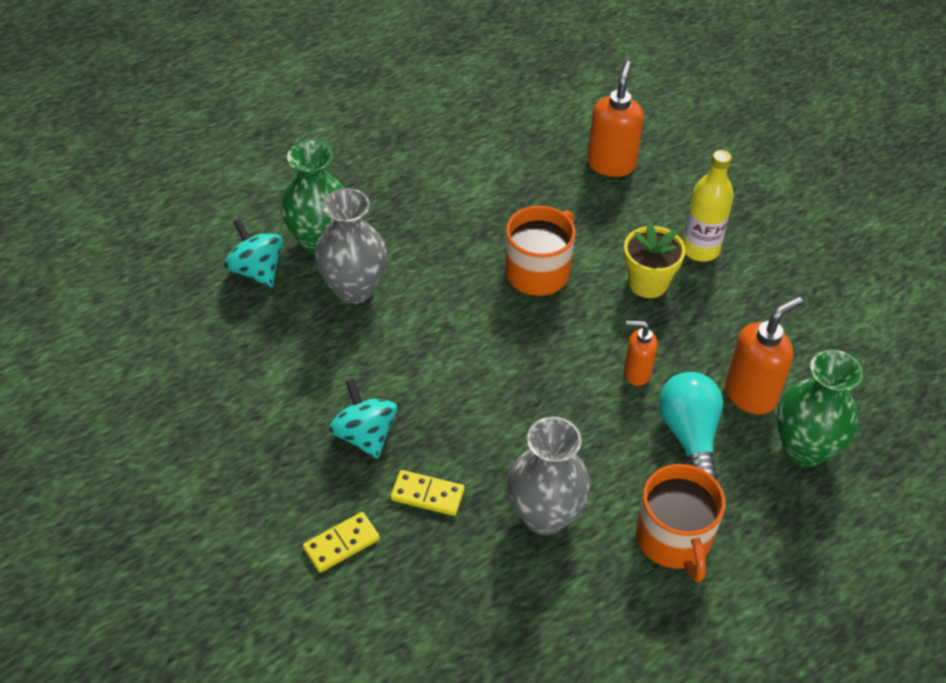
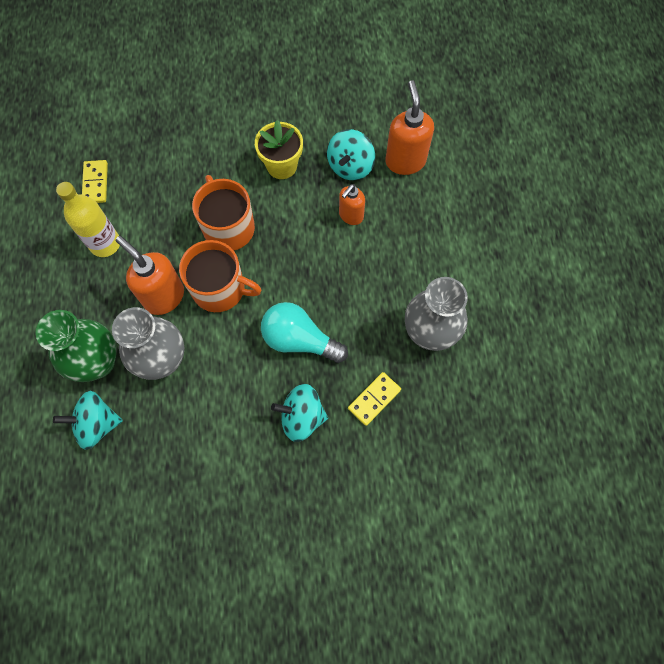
camera: 60 degrees left, 20 degrees up
(341, 544) = (383, 476): yellow domino -> yellow domino (95, 183)
(611, 164) = (160, 125): orange soap dispenser -> orange soap dispenser (164, 296)
(674, 539) = (485, 267): orange mug -> orange mug (220, 288)
(689, 435) = (416, 214): turquoise light bulb -> turquoise light bulb (299, 340)
(699, 344) = (350, 166): none -> turquoise spinning top
(700, 249) = (273, 118): yellow bottle -> yellow bottle (105, 244)
(804, 449) = (460, 157): green vase -> none

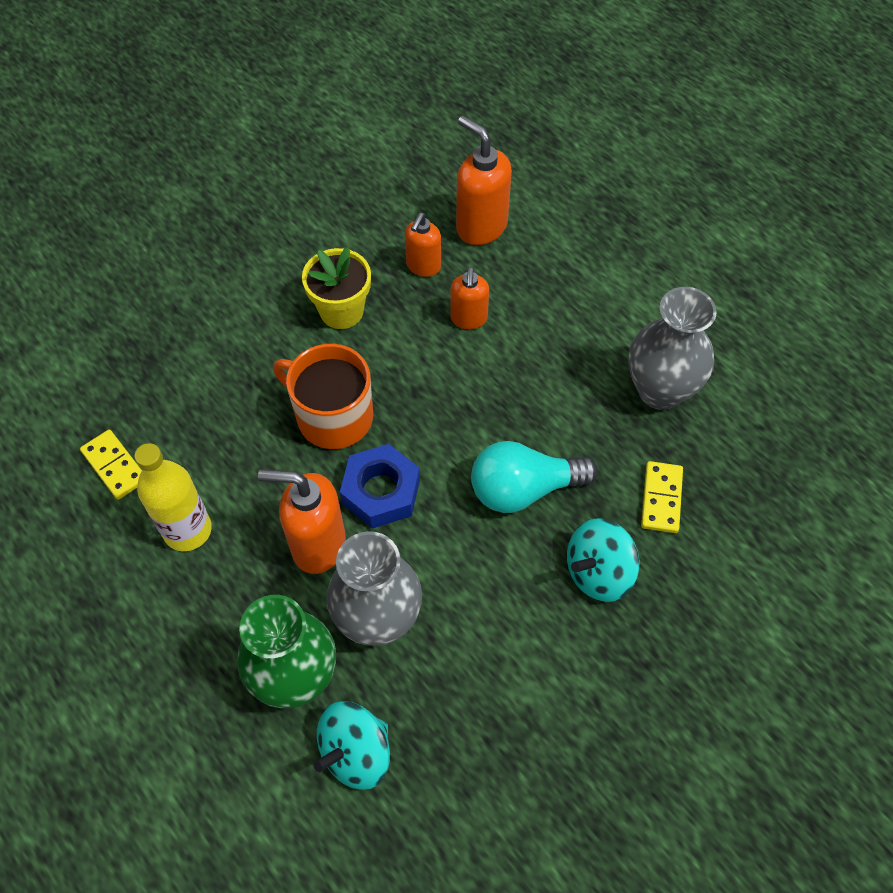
camera: 35 degrees left, 10 degrees down
(220, 288) = (381, 491): orange mug -> blue nut
(350, 166) = (423, 266): turquoise spinning top -> orange soap dispenser

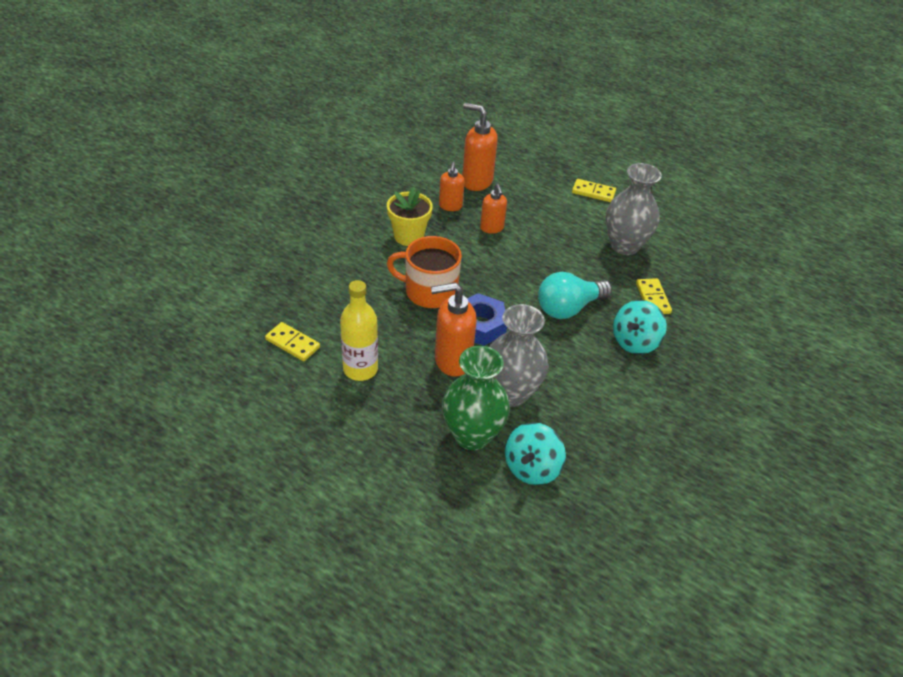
camera: 20 degrees left, 15 degrees down
(654, 278) = (593, 192): none -> yellow domino

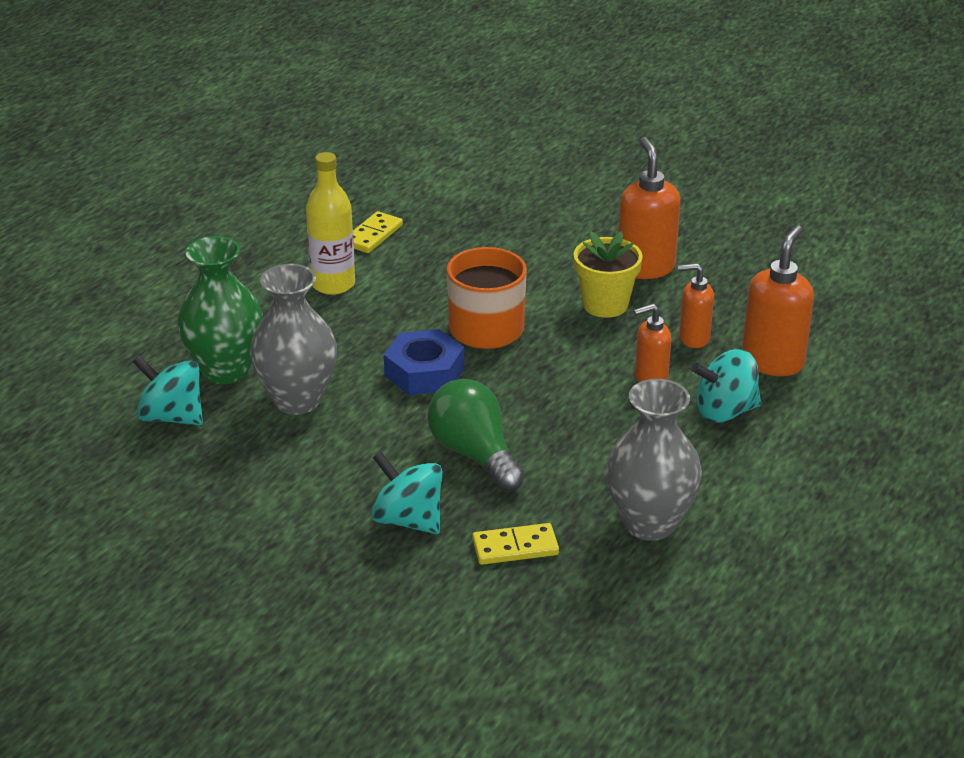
camera: 90 degrees right, 10 degrees down
(452, 361) = (353, 351): orange soap dispenser -> orange soap dispenser (645, 267)
(523, 205) = (725, 411): none -> turquoise spinning top
(568, 308) = (474, 454): turquoise light bulb -> green light bulb
(593, 192) = (798, 493): yellow domino -> none

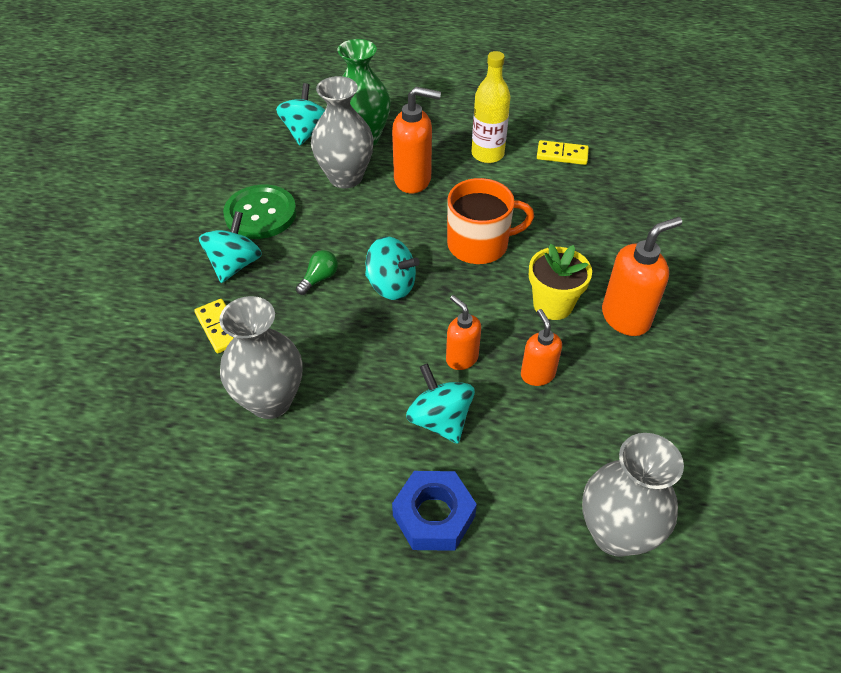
camera: 70 degrees right, 15 degrees up
(321, 483) = (260, 214): none -> green button
(424, 372) = (406, 227): blue nut -> blue nut (434, 516)
(474, 454) = (319, 278): green light bulb -> green light bulb, size x0.51
(517, 403) = (391, 286): none -> turquoise spinning top
(772, 362) = (532, 441): orange soap dispenser -> orange soap dispenser (413, 180)
(886, 344) = (616, 533): none -> grey vase

